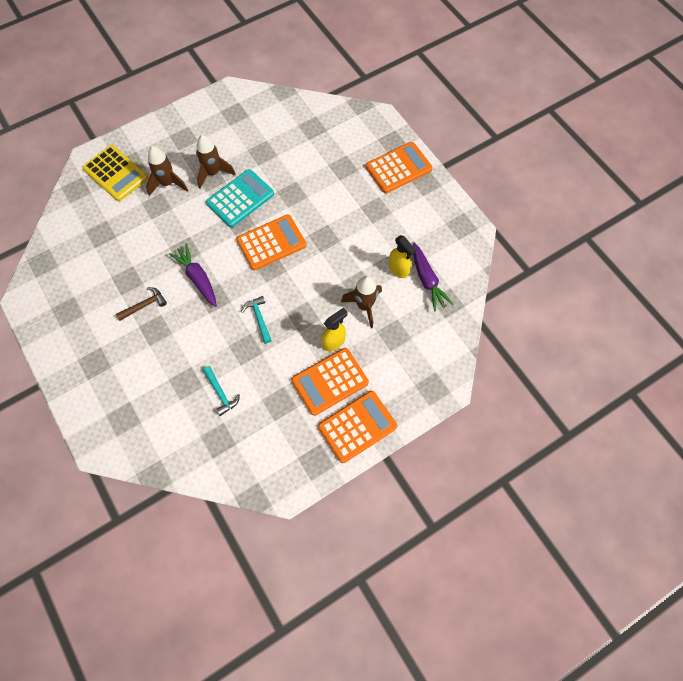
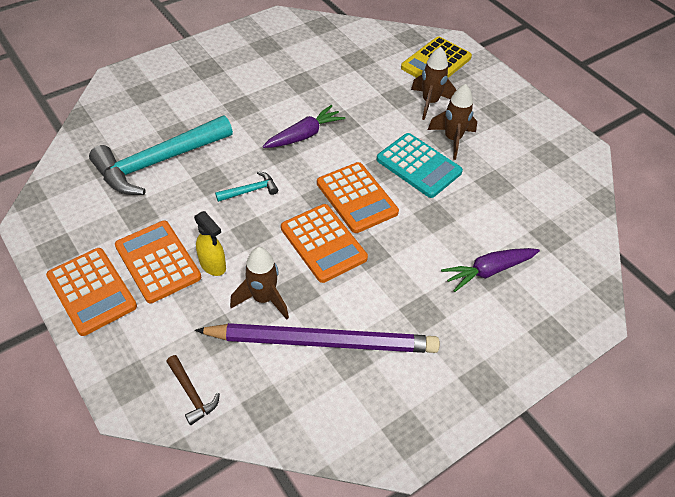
camera: 85 degrees right, 15 degrees down
(144, 305) = (271, 96): brown hammer -> brown hammer (192, 393)
(220, 393) = (158, 162): turquoise hammer -> turquoise hammer, size x2.36
(398, 168) = (503, 343): orange calculator -> orange calculator (323, 243)
(399, 269) = (322, 341): yellow spray bottle -> purple pencil
(427, 280) = (304, 379): purple carrot -> purple carrot (488, 271)

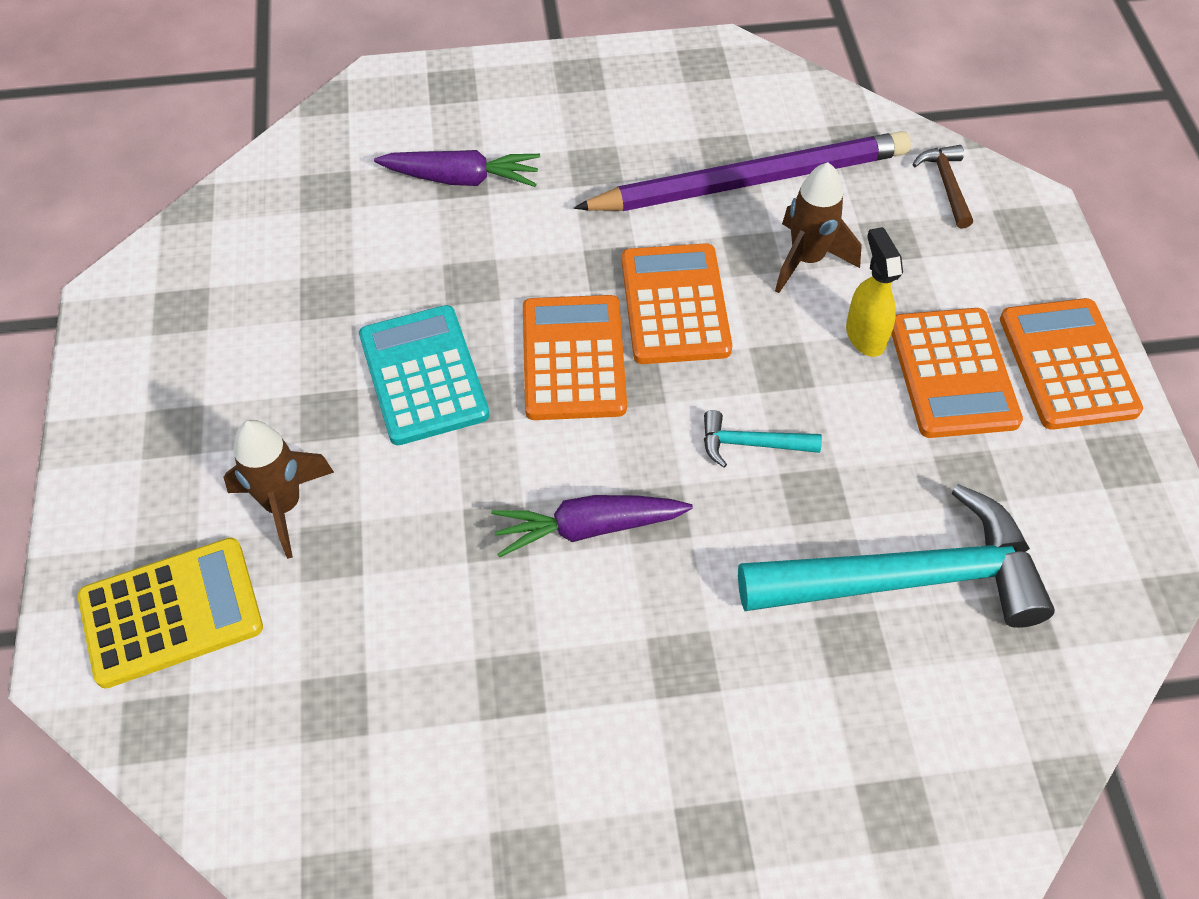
camera: 150 degrees left, 5 degrees up
(322, 341) = (750, 181): purple pencil -> purple pencil turned 135 degrees clockwise
(452, 139) = (318, 403): brown rocket -> none

